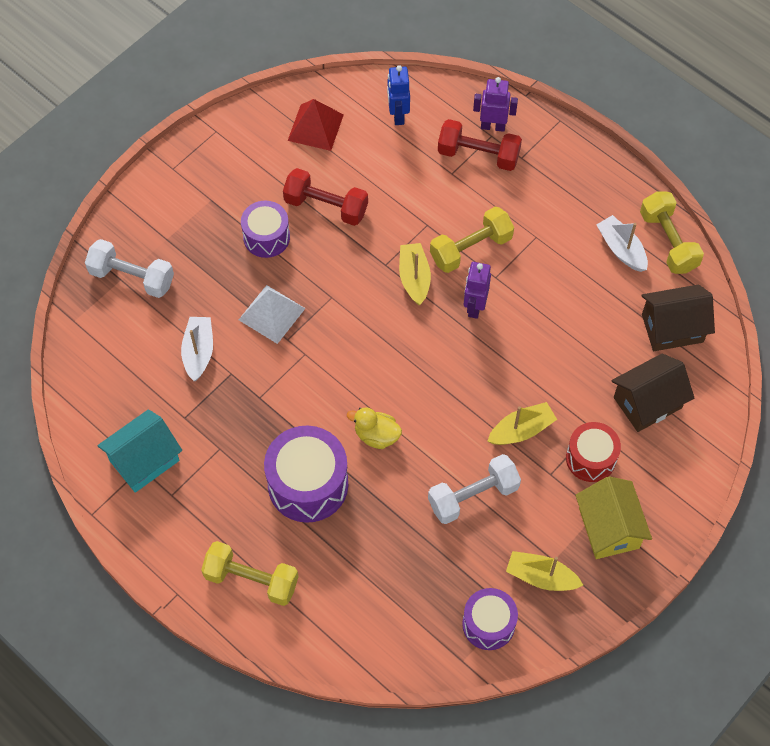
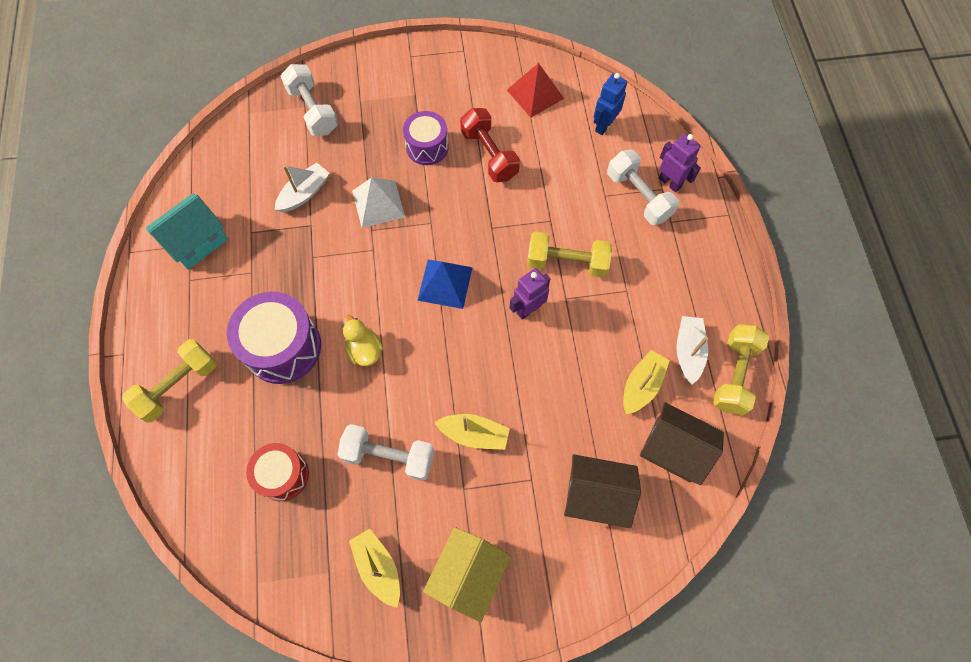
camera: 40 degrees right, 5 degrees up
(144, 460) = (196, 242): turquoise house -> turquoise house turned 45 degrees counterclockwise
(251, 579) = (178, 385): yellow dumbbell -> yellow dumbbell turned 75 degrees clockwise
(390, 336) = (445, 283): none -> blue pyramid
(414, 278) = (503, 253): yellow boat -> yellow boat (641, 385)
(478, 155) = (638, 196): red dumbbell -> white dumbbell
(488, 624) = (303, 570): purple drum -> none
(590, 458) = (507, 503): red drum -> red drum (283, 475)

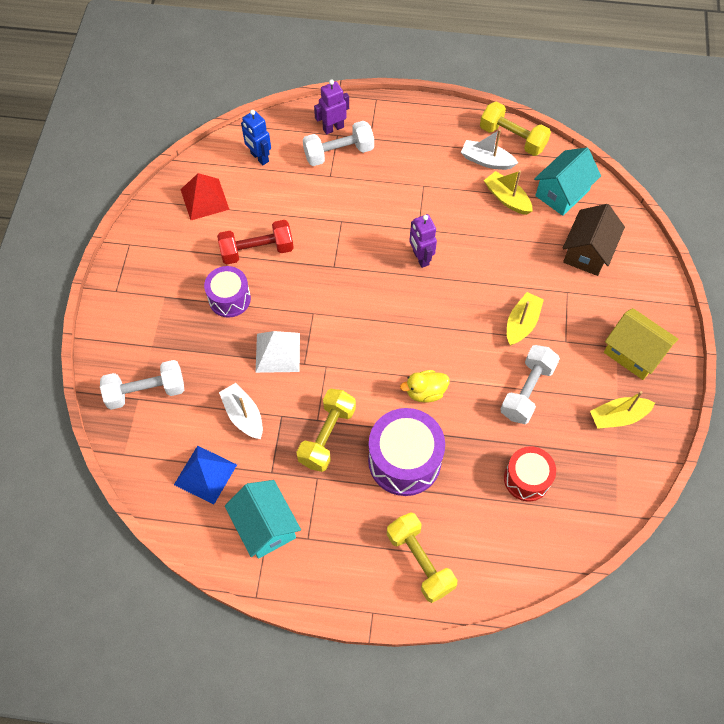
camera: 75 degrees left, 5 degrees down
(445, 283) = (378, 315): blue pyramid -> blue pyramid (205, 474)
(567, 262) = (385, 219): yellow dumbbell -> yellow dumbbell (327, 436)
(673, 449) = (562, 193): brown house -> turquoise house

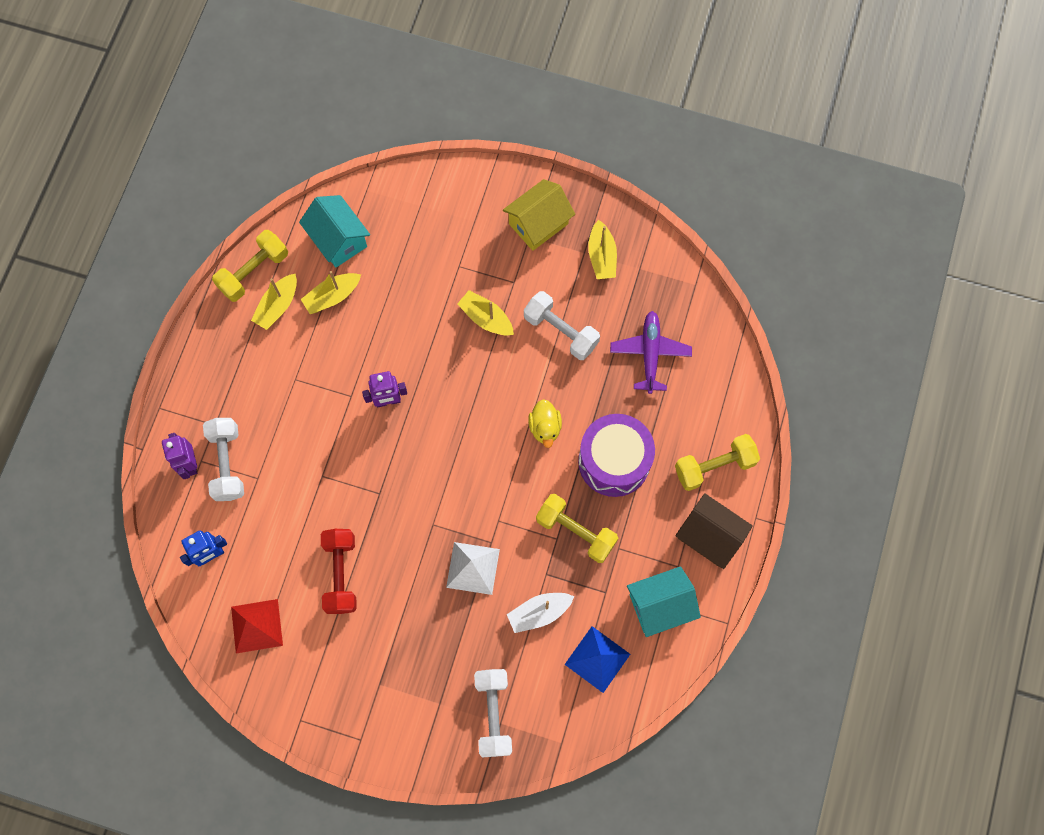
camera: 80 degrees left, 10 degrees up
(229, 299) = (397, 612): purple drum -> none
(486, 161) = (277, 306): white boat -> yellow boat
(527, 479) = (650, 353): red drum -> purple plane
(587, 252) = (416, 234): brown house -> brown house (709, 536)

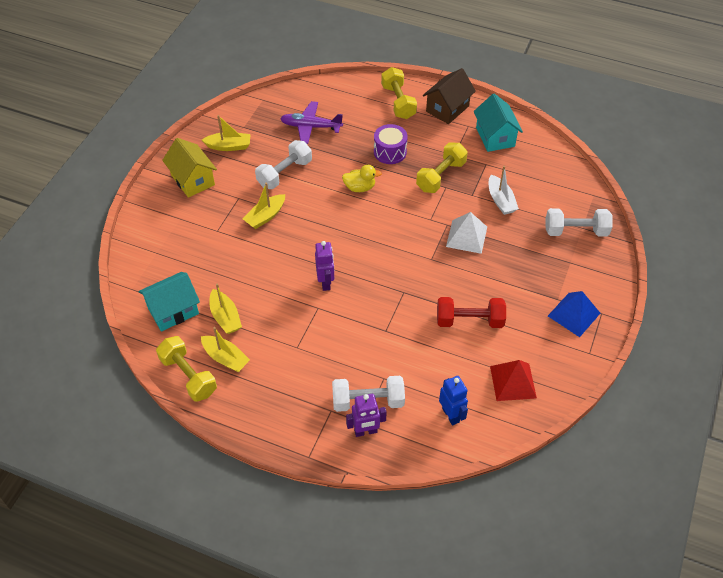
camera: 85 degrees left, 20 degrees down
(597, 659) = (533, 172): blue pyramid -> blue pyramid (574, 314)
(614, 461) = (390, 152): purple drum -> purple drum, size x0.63

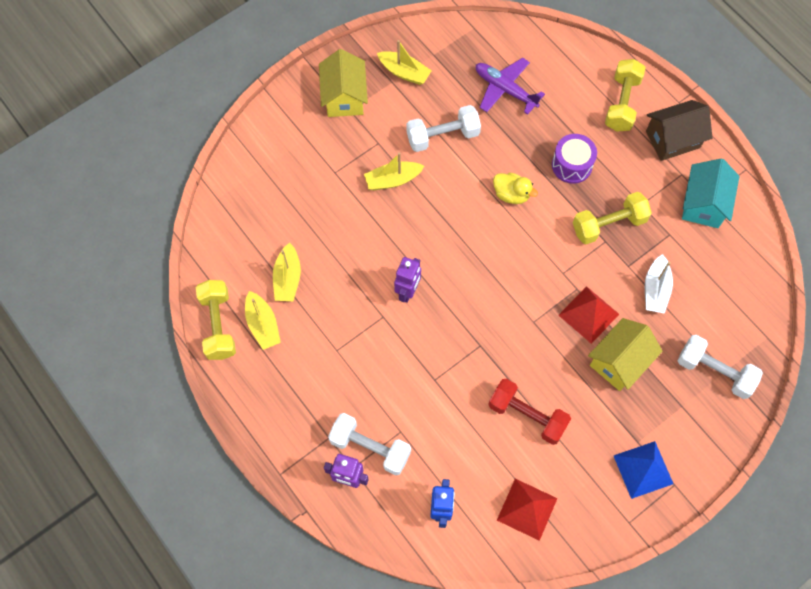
camera: 30 degrees right, 15 degrees up
(173, 310) = (242, 244): turquoise house -> none
(466, 236) = (588, 314): white pyramid -> red pyramid
(508, 255) = (619, 361): none -> yellow house

